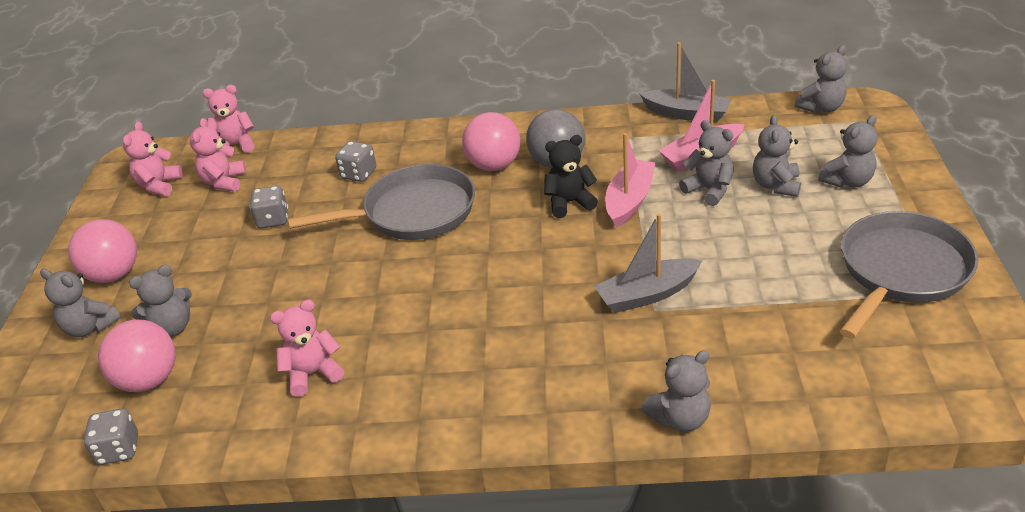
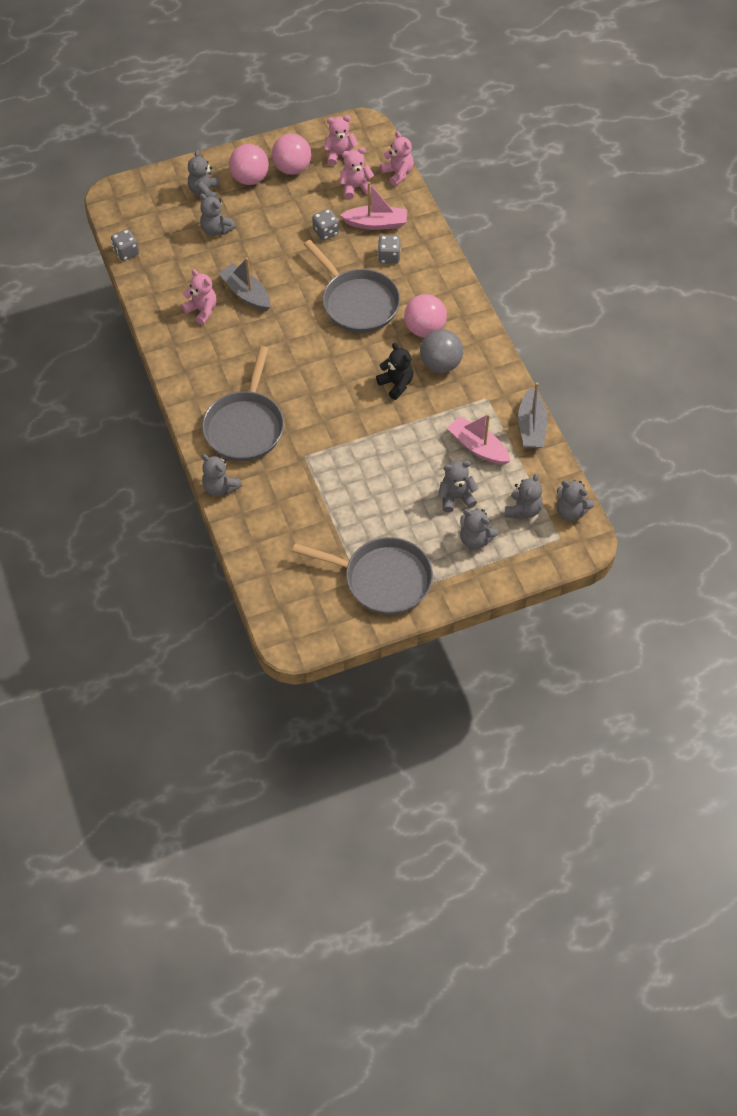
camera: 65 degrees right, 20 degrees up
(149, 380) = (175, 240): pink ball -> pink ball (292, 168)
(569, 365) = (245, 426): none -> grey pan
(629, 200) = (410, 417): pink boat -> pink boat (376, 223)
(647, 294) = (317, 449): grey boat -> grey boat (246, 293)
(709, 190) = (437, 460): grey teddy bear -> grey teddy bear (523, 510)

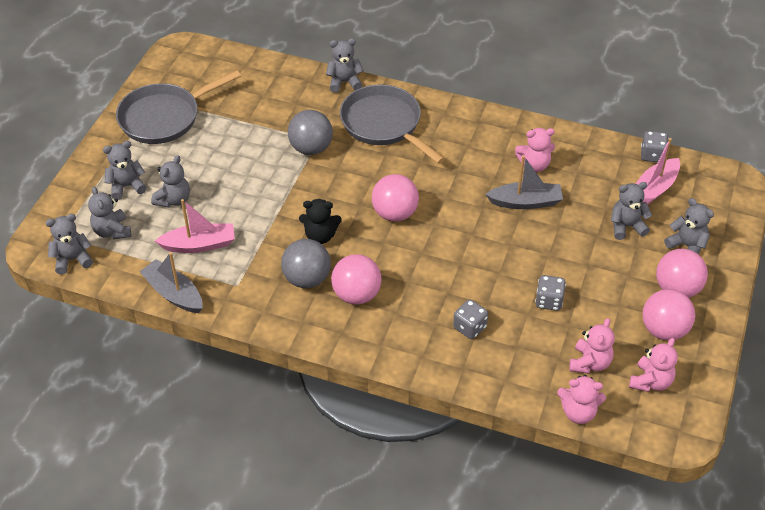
camera: 130 degrees right, 10 degrees down
(317, 453) = (311, 148): none -> grey ball
(331, 357) = (395, 213): none -> pink ball
(357, 302) = (437, 268): grey pan -> none
(376, 223) = (523, 347): pink boat -> pink boat (653, 189)

